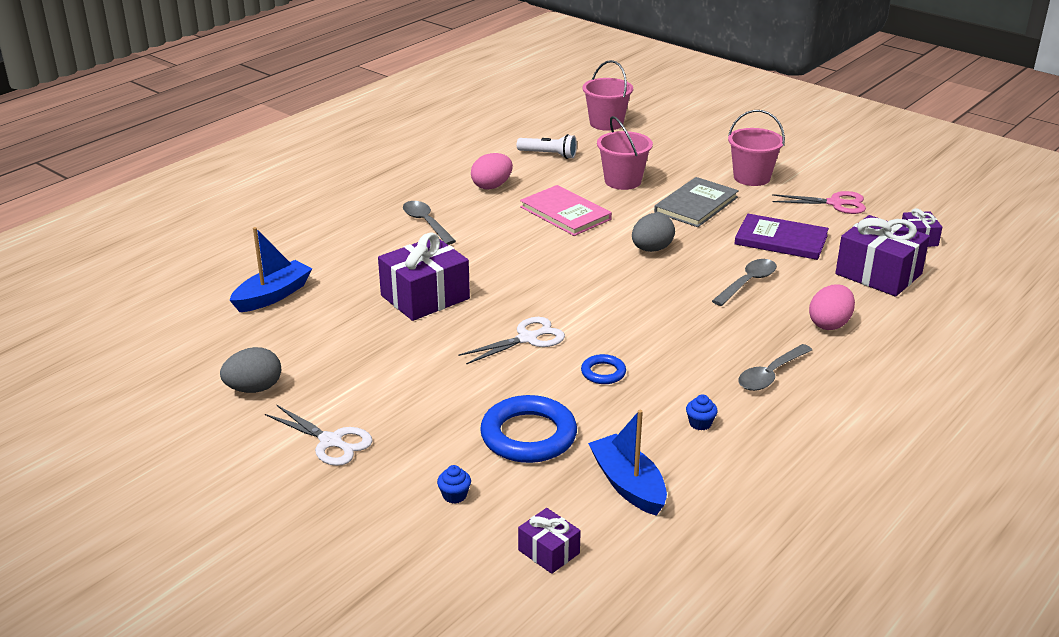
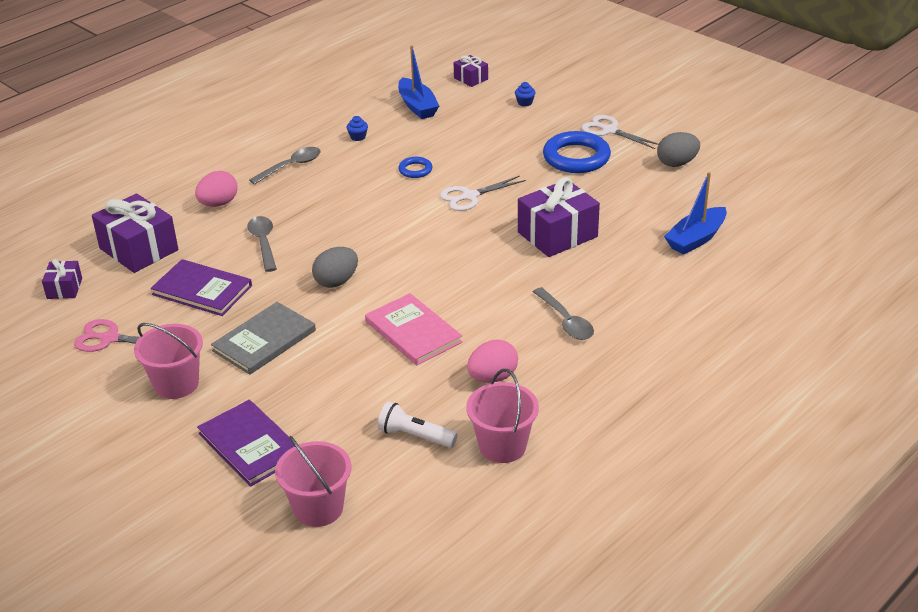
camera: 175 degrees left, 5 degrees up
(528, 436) = (476, 132): blue ring -> blue ring (576, 157)
(622, 181) = (334, 382): pink bucket -> pink bucket (502, 446)
(670, 148) = (250, 445): none -> purple book
(748, 283) = (263, 243): grey spoon -> grey spoon turned 120 degrees clockwise

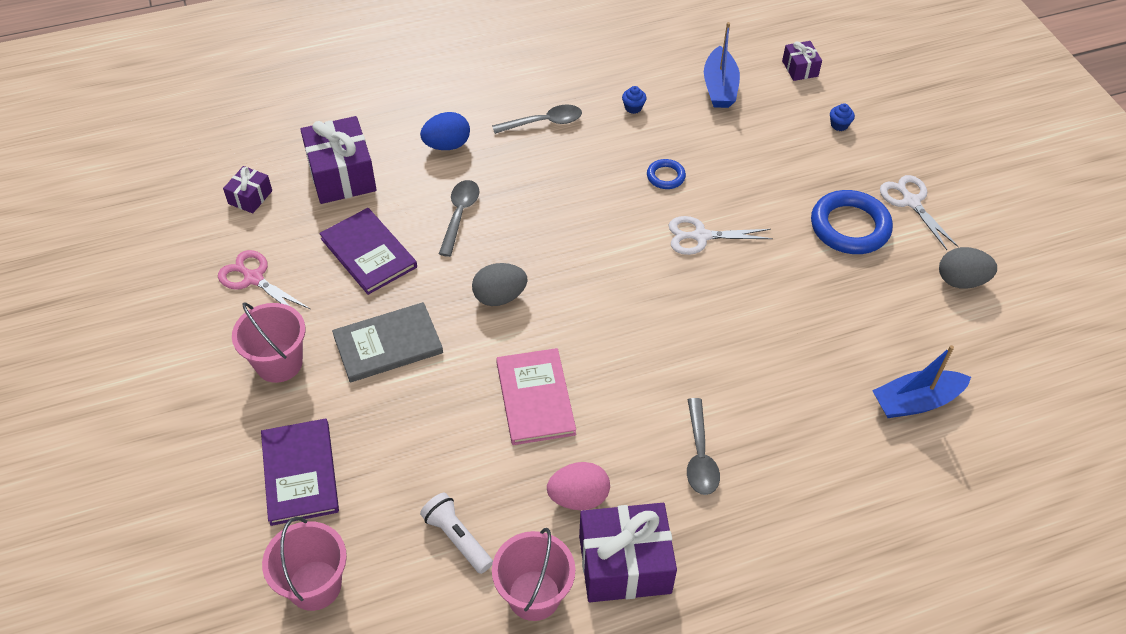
camera: 25 degrees right, 15 degrees up
(218, 204) = (447, 145): pink egg -> blue egg
(557, 234) = (763, 329): purple gift -> purple gift (624, 564)

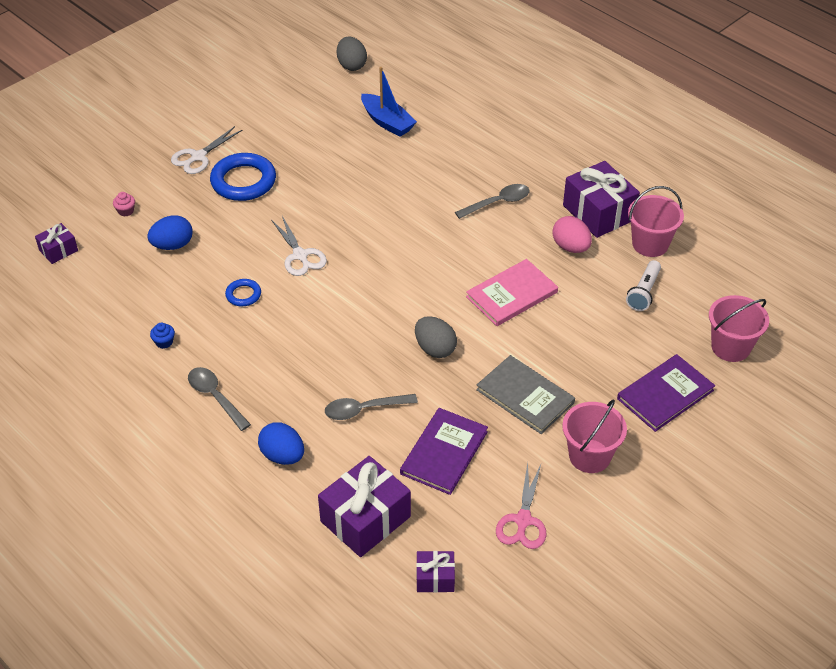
camera: 115 degrees left, 5 degrees down
(719, 87) = (108, 294): blue boat -> none
(767, 145) = (172, 245): none -> blue egg
(839, 125) = (126, 211): blue cupcake -> pink cupcake
(961, 281) = (267, 121): grey egg -> grey egg (351, 65)

